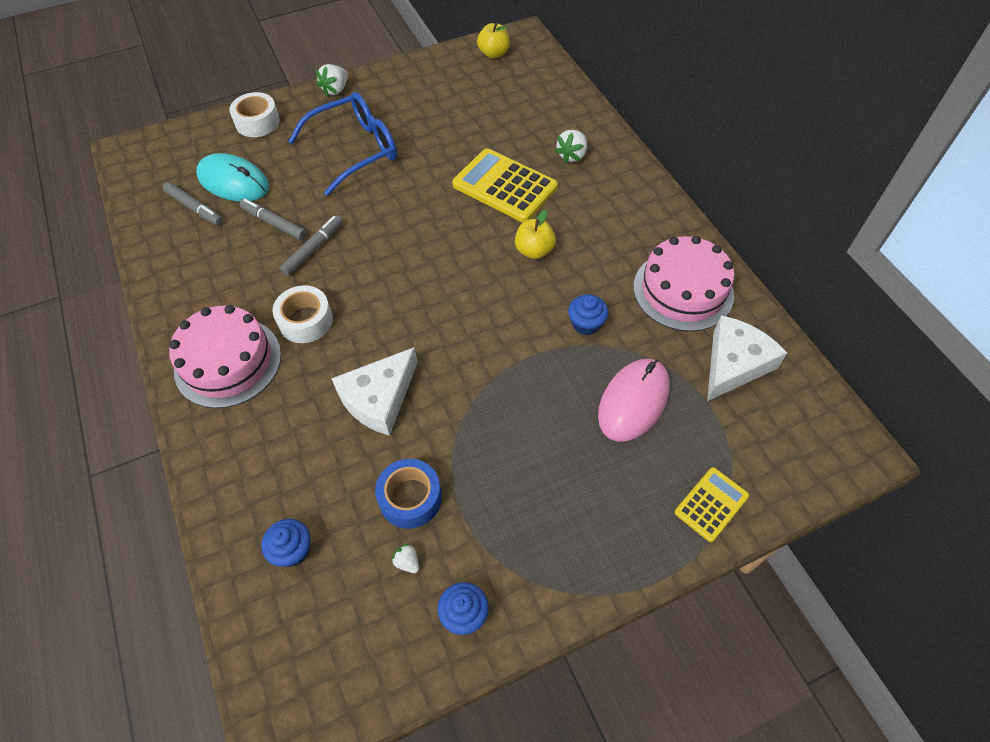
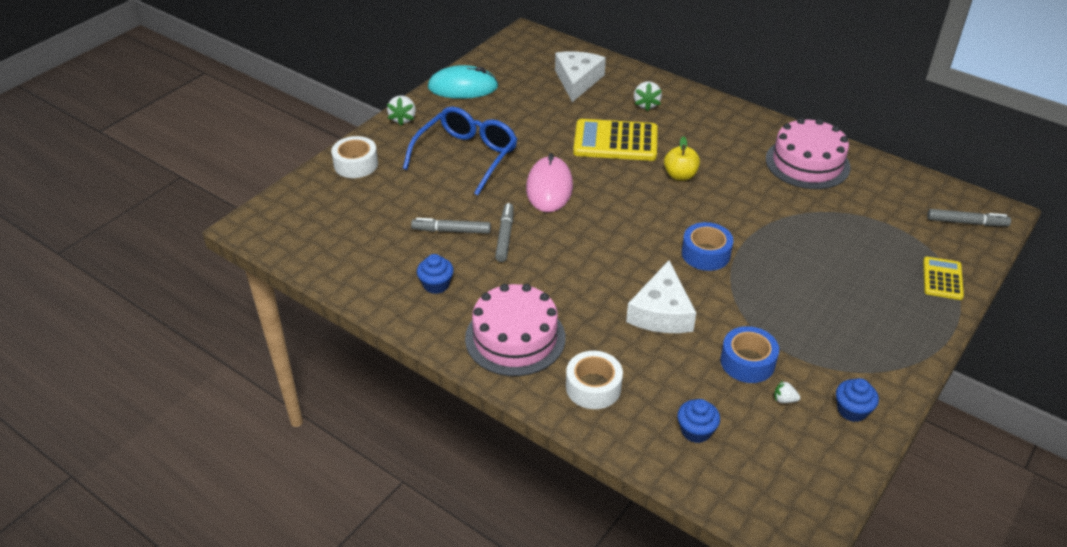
camera: 30 degrees left, 15 degrees down
(195, 208) = (366, 245): grey marker -> grey marker (966, 222)
(233, 182) = (381, 214): turquoise mouse -> turquoise mouse (463, 87)
(306, 321) = (550, 286): white tape -> white tape (593, 387)
(480, 352) = (706, 254): none -> blue tape
(494, 54) = (514, 53): yellow apple -> none
(586, 324) = (762, 207): blue cupcake -> blue cupcake (436, 285)
(633, 401) = (839, 241): pink mouse -> pink mouse (549, 188)
(734, 364) = (881, 194): white cheese -> white cheese (577, 81)

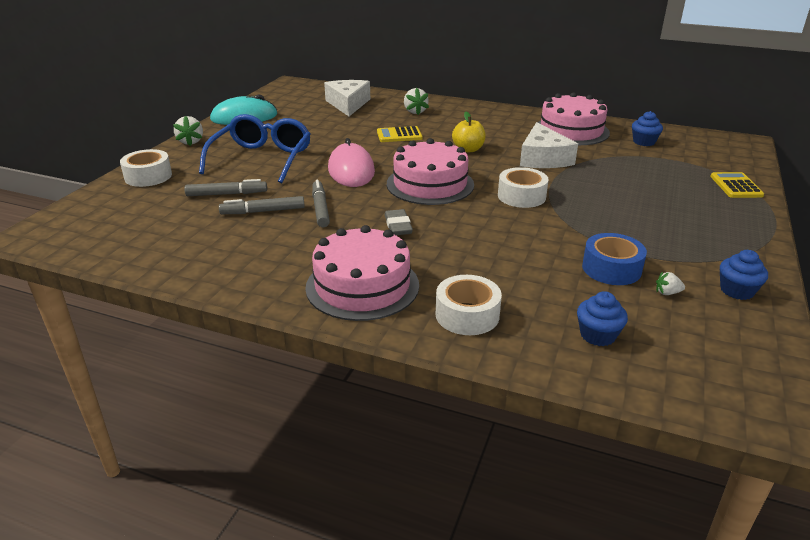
camera: 15 degrees left, 10 degrees down
(436, 285) = (259, 255): blue cupcake -> blue cupcake (644, 142)
(570, 272) = (398, 226): none -> grey eraser
(615, 141) = (399, 135): yellow calculator -> yellow calculator, size x0.56
(621, 221) = (430, 184): none -> pink cake
(661, 312) = (504, 243): white cheese -> white cheese (543, 158)
(706, 254) = (521, 196): blue tape -> white tape
(966, 222) = (724, 150): grey marker -> grey marker (227, 194)

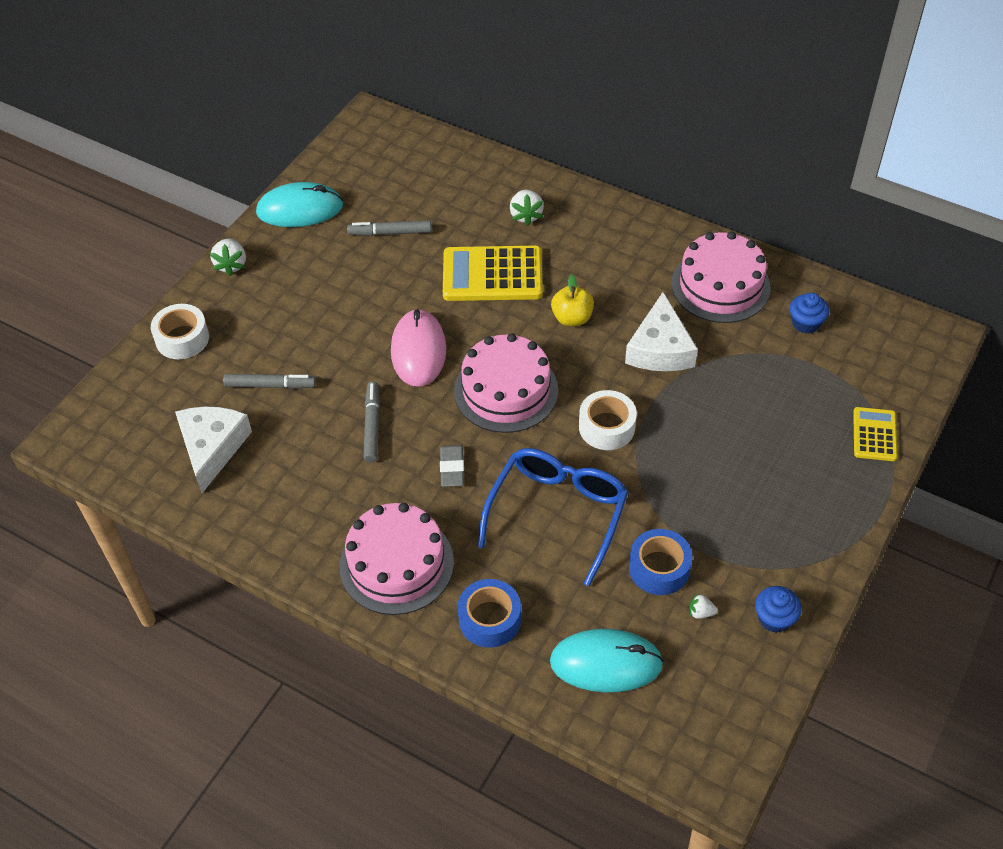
camera: 10 degrees right, 20 degrees up
(262, 159) = (315, 313): blue glasses -> blue glasses (558, 513)
(263, 211) = (308, 424): grey marker -> grey marker (390, 233)
(348, 104) = (440, 186): white cheese -> white cheese (212, 448)
(399, 135) = (492, 275): yellow calculator -> yellow calculator, size x1.80
(467, 315) = (489, 619): white tape -> blue tape
(597, 335) = (606, 663): blue cupcake -> turquoise mouse

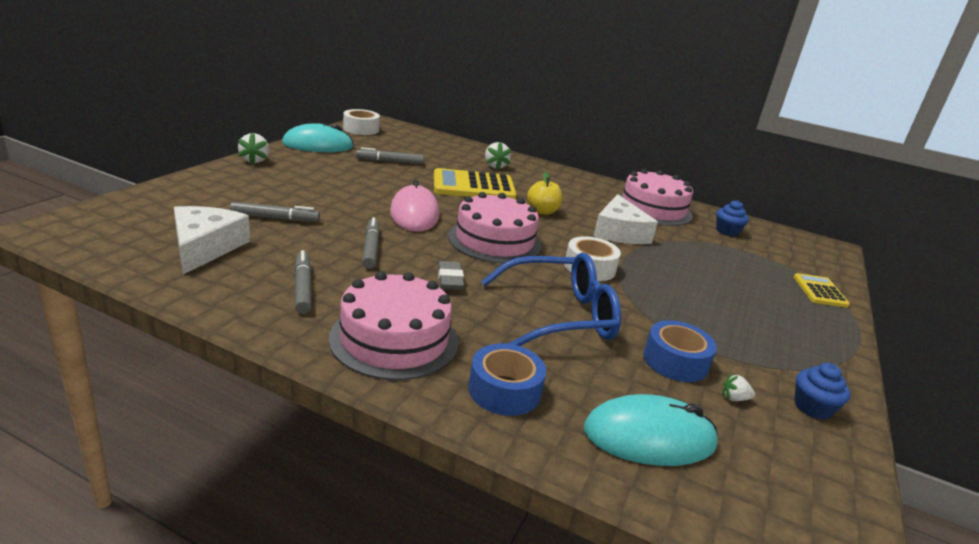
camera: 10 degrees left, 25 degrees down
(182, 338) = (198, 188): white tape -> white tape (361, 129)
(310, 499) = (303, 287): none -> grey marker
(558, 513) = (560, 315): blue glasses -> blue glasses turned 60 degrees clockwise

